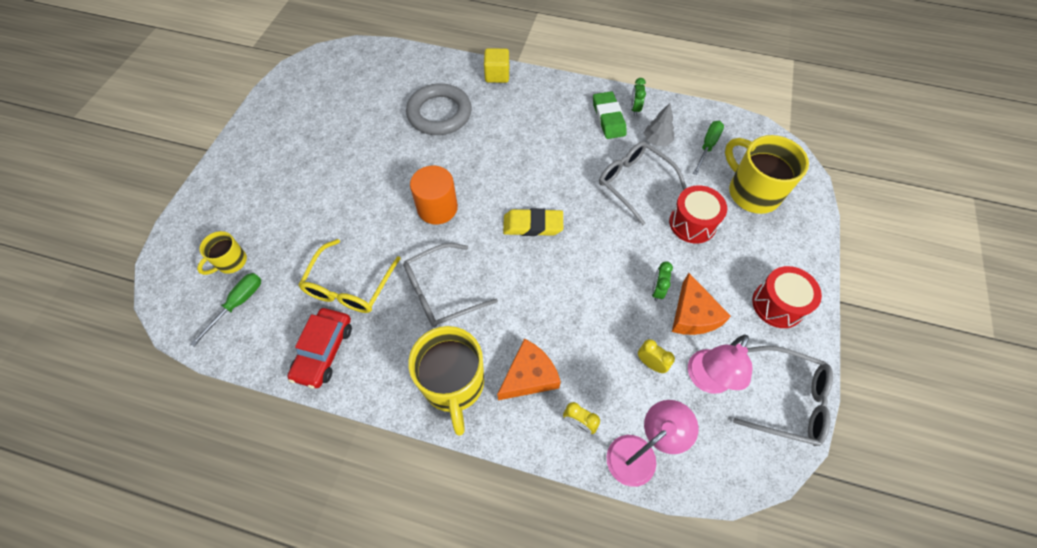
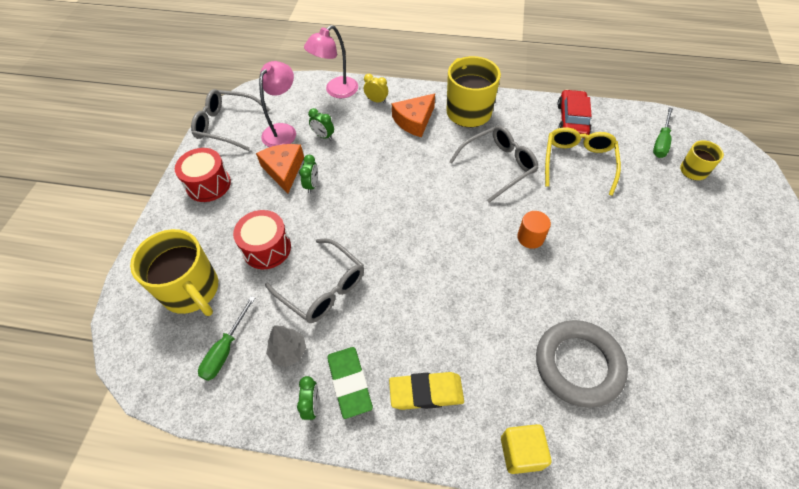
camera: 175 degrees right, 5 degrees down
(437, 208) = (530, 237): orange cylinder -> orange cylinder, size x0.64
(533, 225) = (429, 230): yellow eraser -> yellow eraser (426, 392)
(650, 363) = (323, 136): yellow clock -> green clock

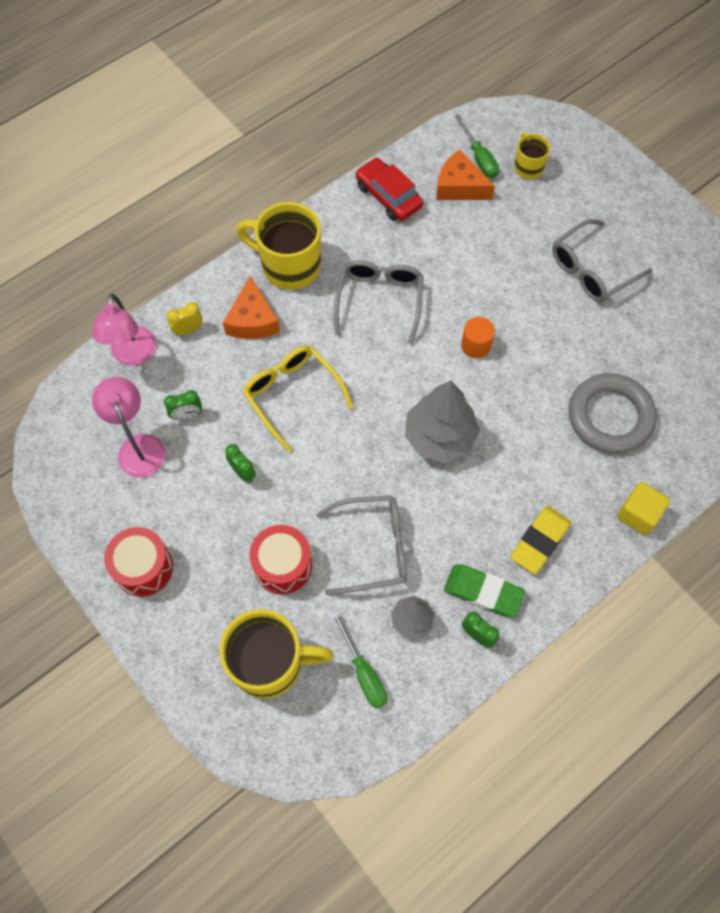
camera: 50 degrees left, 10 degrees up
(226, 125) = (69, 496): grey glasses -> grey glasses (591, 270)
(284, 170) = (197, 484): orange cheese -> orange cheese (459, 186)
(441, 267) = (440, 437): none -> grey tree
(578, 162) = (438, 238): yellow glasses -> yellow glasses (292, 395)

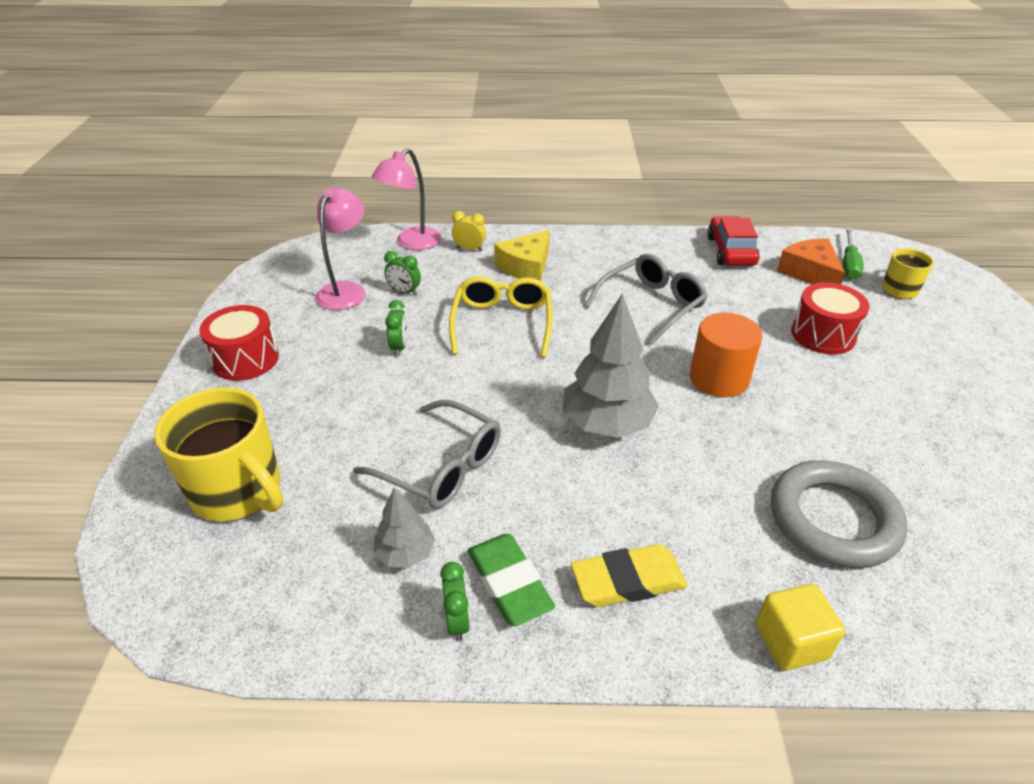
camera: 40 degrees right, 25 degrees down
(252, 320) = (526, 266): orange cheese -> yellow cheese
(283, 565) = (347, 427): red drum -> red drum (823, 335)
(289, 266) = (594, 252): yellow mug -> none
(363, 672) = (304, 562): green screwdriver -> none
(476, 345) = (719, 378): orange cylinder -> orange cylinder, size x1.57
(591, 270) = (914, 388): grey glasses -> none

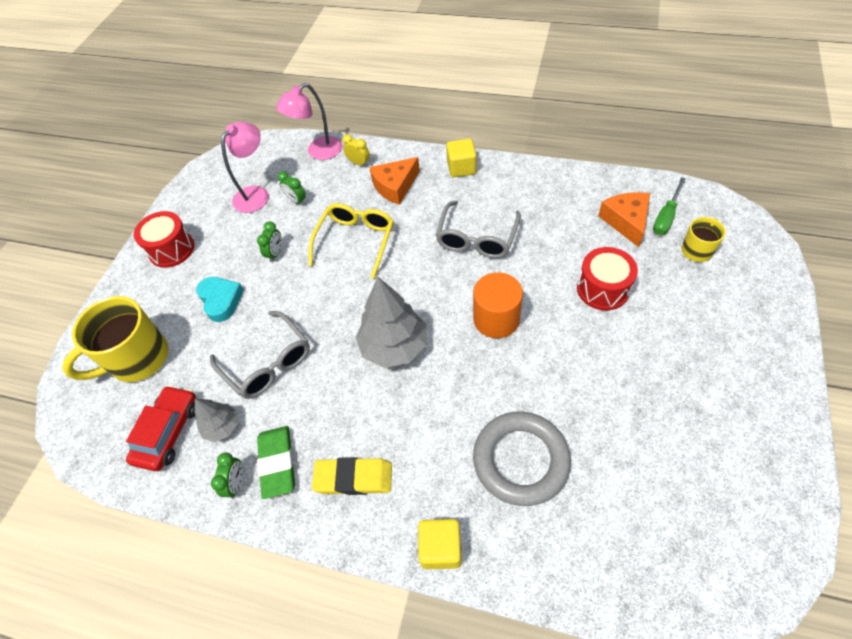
camera: 20 degrees right, 15 degrees up
(238, 491) = (138, 359): yellow mug -> yellow mug turned 90 degrees clockwise
(342, 406) = (221, 300): none -> turquoise heart
(526, 266) = (395, 186): yellow cheese -> orange cheese
(598, 243) = (461, 168): none -> yellow cube
(652, 305) = (477, 238): grey glasses -> grey glasses turned 135 degrees clockwise
(731, 251) = (569, 189): red car -> red car (168, 432)

